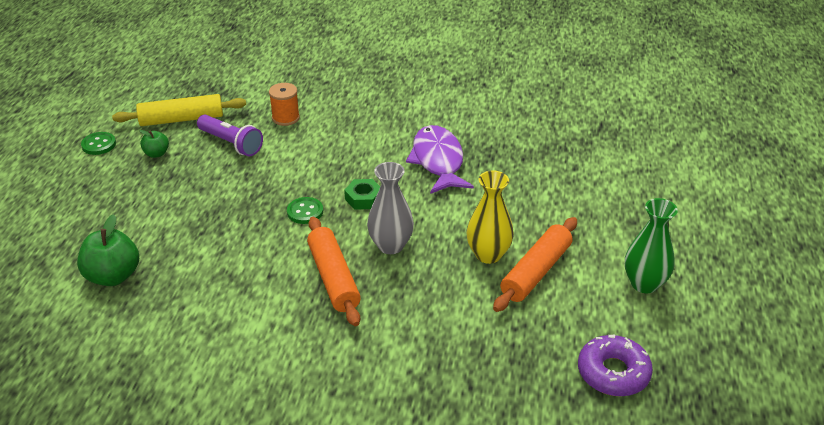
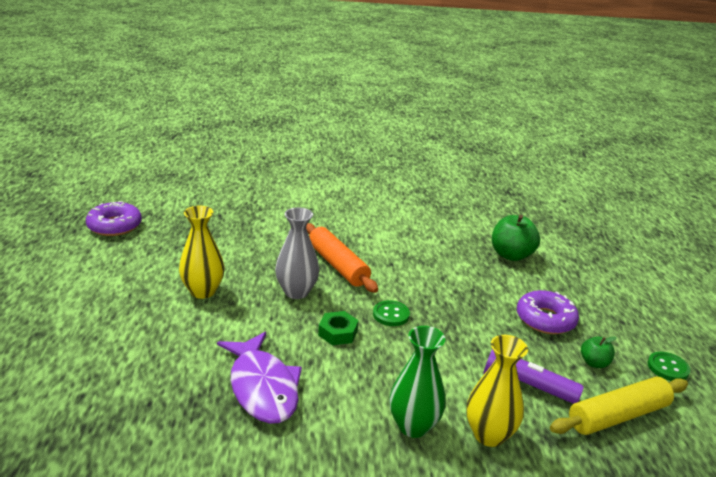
camera: 165 degrees right, 10 degrees down
(158, 194) = (545, 319): none -> purple donut
(285, 118) = (489, 435): orange spool -> yellow vase
(536, 272) = (159, 281): orange rolling pin -> none
(644, 284) = (59, 279): green vase -> green vase (413, 426)

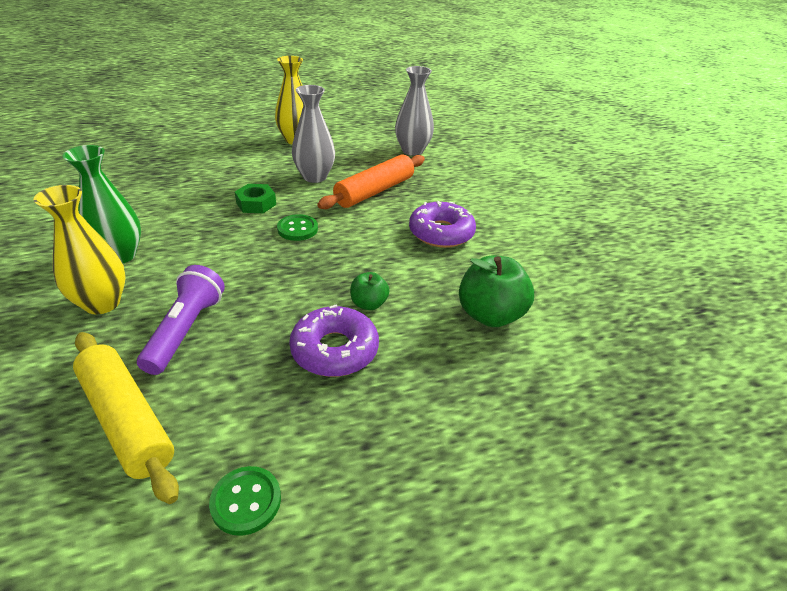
camera: 75 degrees right, 10 degrees up
(114, 226) = (371, 97): purple donut -> purple donut (441, 233)
(262, 387) = (172, 180): purple fish -> none
(267, 231) = (412, 151): none -> grey vase
(594, 363) = (242, 400): green apple -> green apple (369, 304)

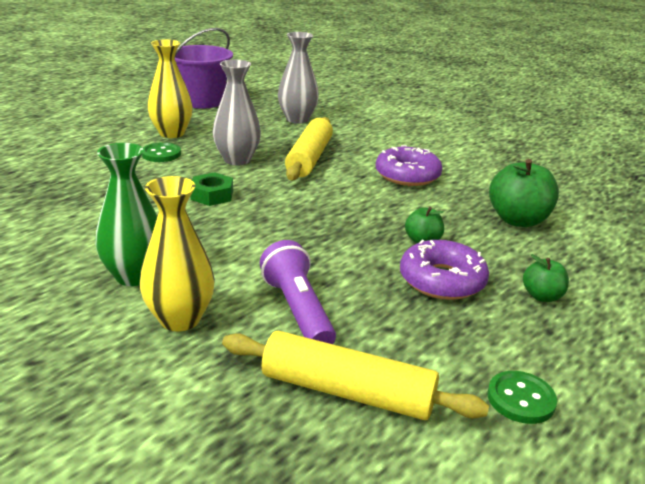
camera: 30 degrees left, 10 degrees down
(297, 229) = (283, 205): green button -> green button (161, 154)
(355, 116) = (202, 101): none -> purple bucket
(375, 191) = (309, 158): orange rolling pin -> yellow rolling pin
(406, 406) = (542, 296): none -> green apple

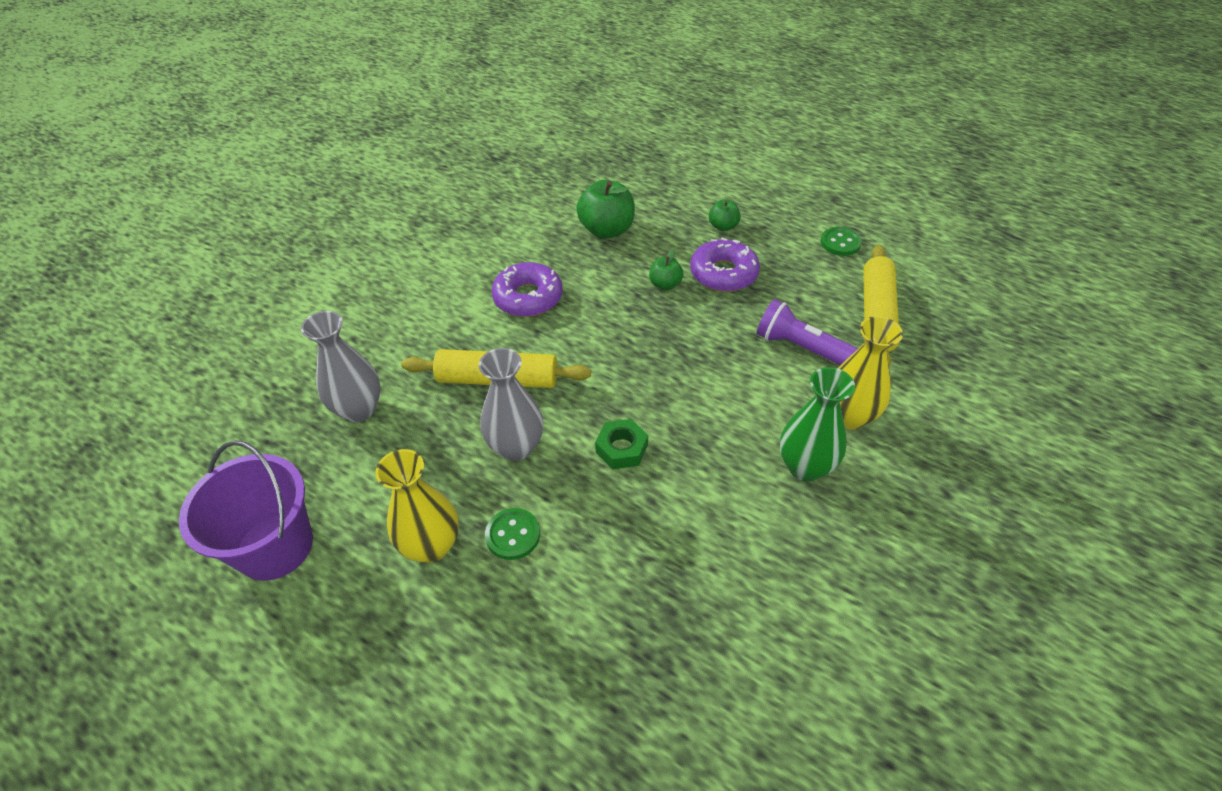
camera: 95 degrees left, 20 degrees up
(298, 311) = (803, 348): purple flashlight -> purple flashlight turned 60 degrees clockwise

